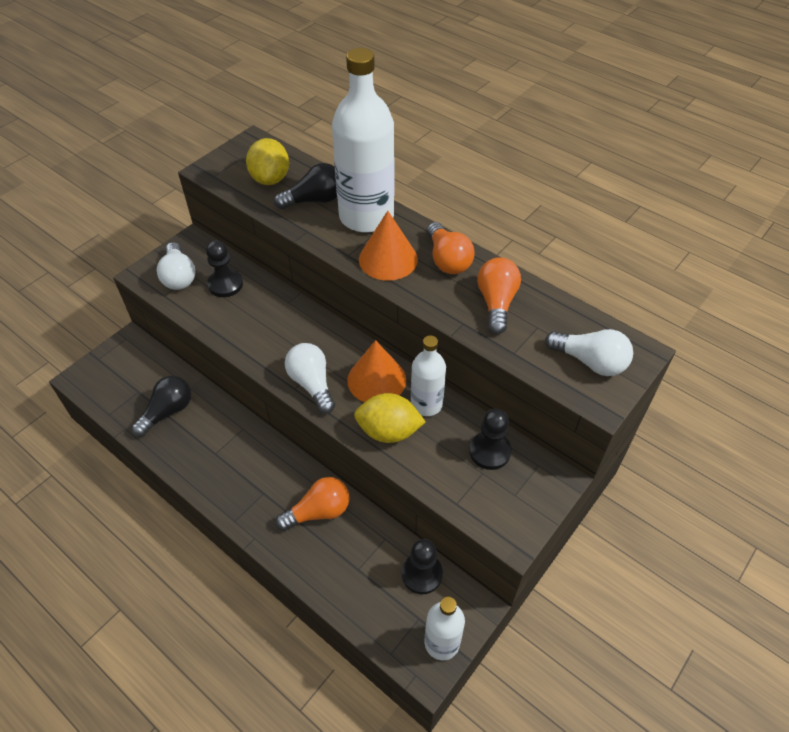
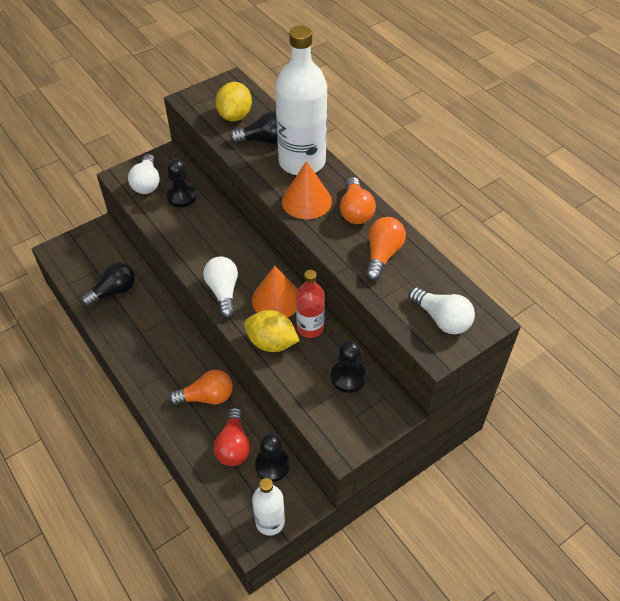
camera: 15 degrees right, 0 degrees up
(369, 562) = (233, 446): none -> red light bulb
(426, 404) = (310, 328): white bottle -> red bottle

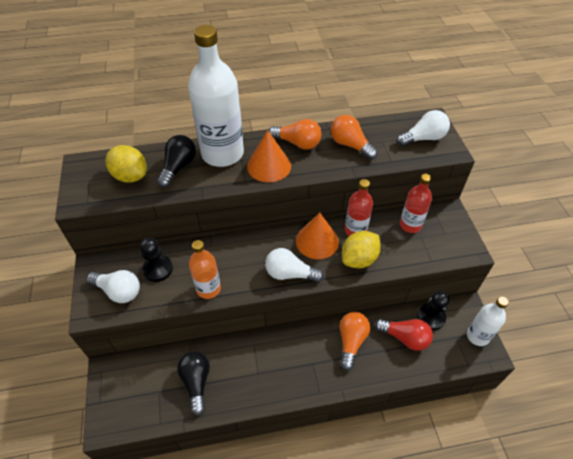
camera: 65 degrees left, 0 degrees up
(177, 239) = (208, 289): none -> orange bottle
(348, 377) = (410, 225): black pawn -> red bottle

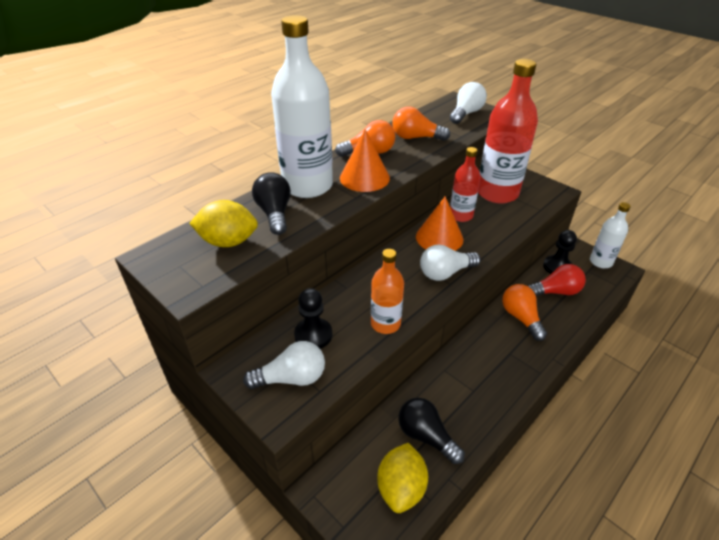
camera: 35 degrees left, 10 degrees down
(359, 259) = (488, 234): yellow lemon -> yellow lemon (401, 488)
(410, 225) = (497, 193): red bottle -> red bottle, size x1.85

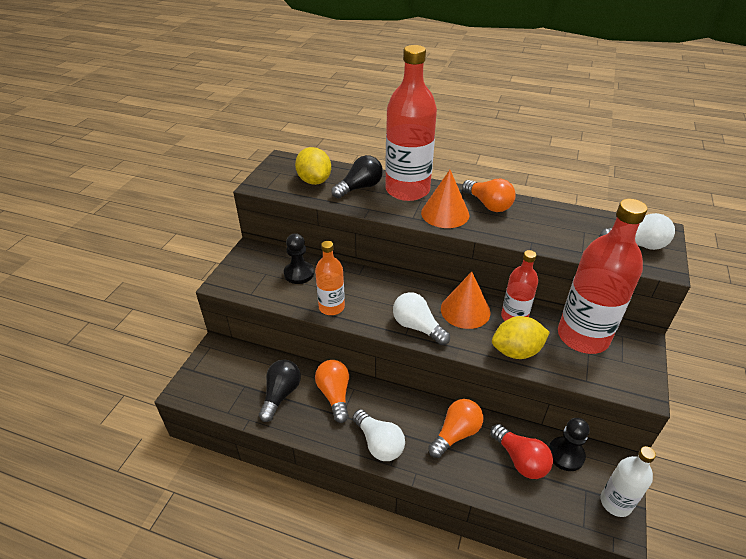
camera: 65 degrees right, 0 degrees up
(291, 378) = (255, 277): white light bulb -> white light bulb (379, 443)
(307, 186) = (407, 190): white bottle -> red bottle
(401, 488) = (231, 392): yellow lemon -> yellow lemon (516, 351)
(415, 137) = (544, 223): orange light bulb -> orange light bulb (334, 395)

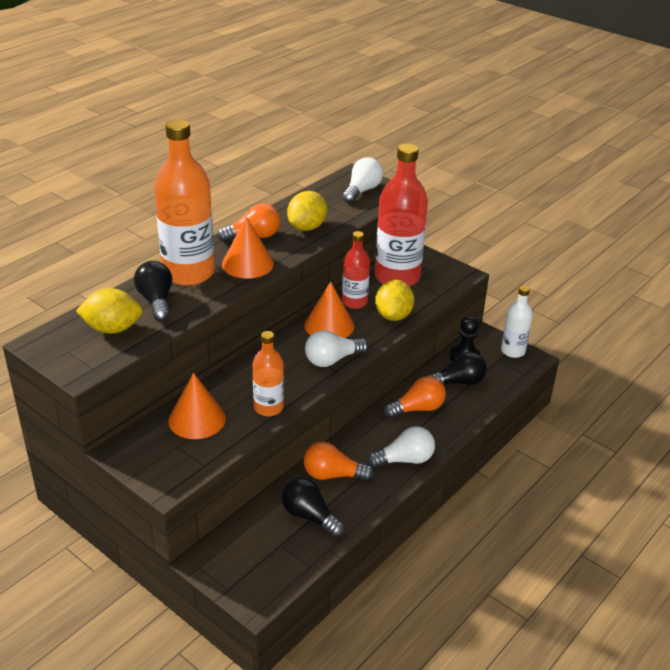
camera: 70 degrees left, 5 degrees down
(299, 273) = (197, 419): black pawn -> orange cone
(407, 190) = (188, 273): red bottle -> orange bottle
(456, 434) = (417, 409): orange light bulb -> orange light bulb turned 90 degrees clockwise
(520, 460) = (458, 382): red light bulb -> black light bulb
(533, 228) = (307, 227): none -> yellow lemon

